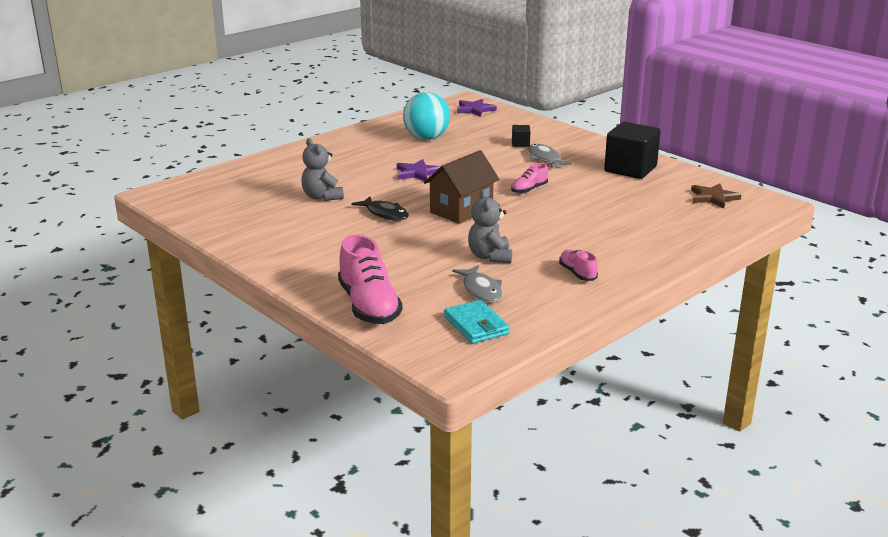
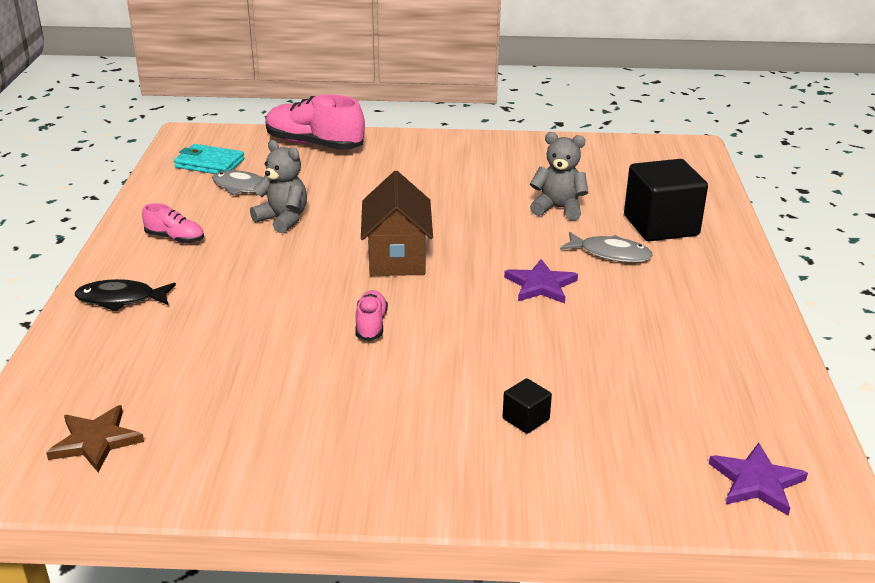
camera: 135 degrees right, 5 degrees up
(385, 214) = (461, 218): black fish -> black fish (121, 299)
(426, 138) = (662, 355): turquoise ball -> none
(545, 158) = (440, 401): grey fish -> grey fish (610, 254)
(630, 169) = (284, 447): black cube -> black cube (661, 226)

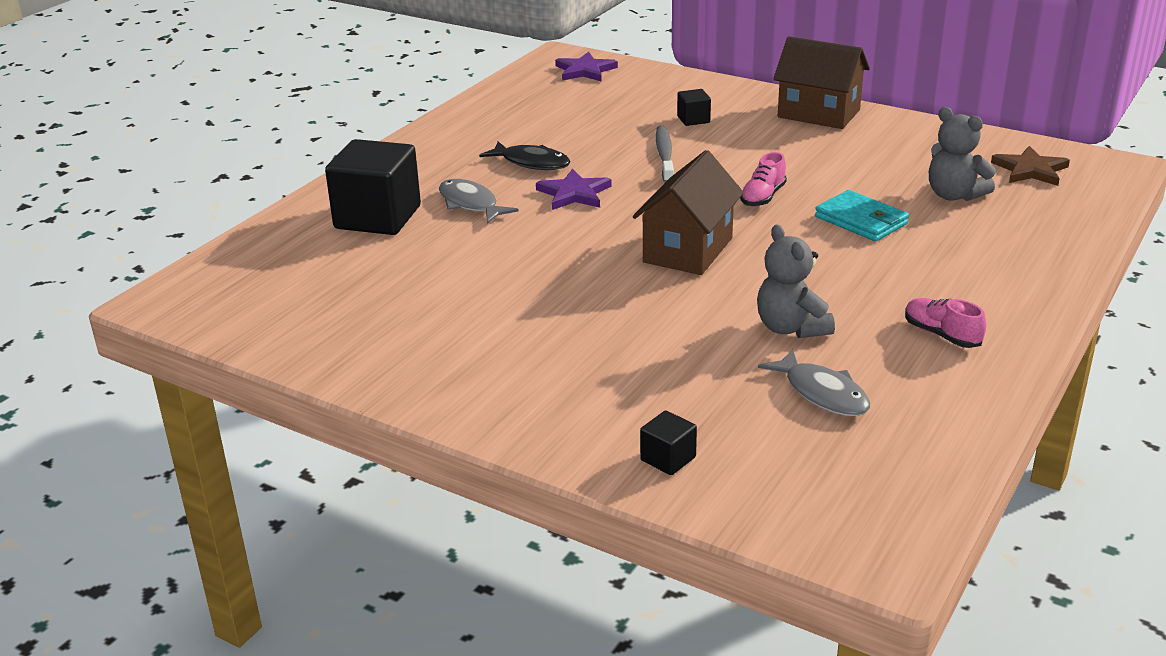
camera: 150 degrees left, 0 degrees up
(121, 299) = (1013, 274): black fish -> black fish (531, 163)
(209, 163) = (862, 463): turquoise wallet -> turquoise wallet (861, 220)
(314, 144) = (668, 459): pink shoe -> black cube
(384, 478) = (818, 113): none -> brown house
(506, 353) = (664, 155): none -> grey toothbrush
(558, 208) = (452, 261): grey teddy bear -> grey teddy bear (954, 195)

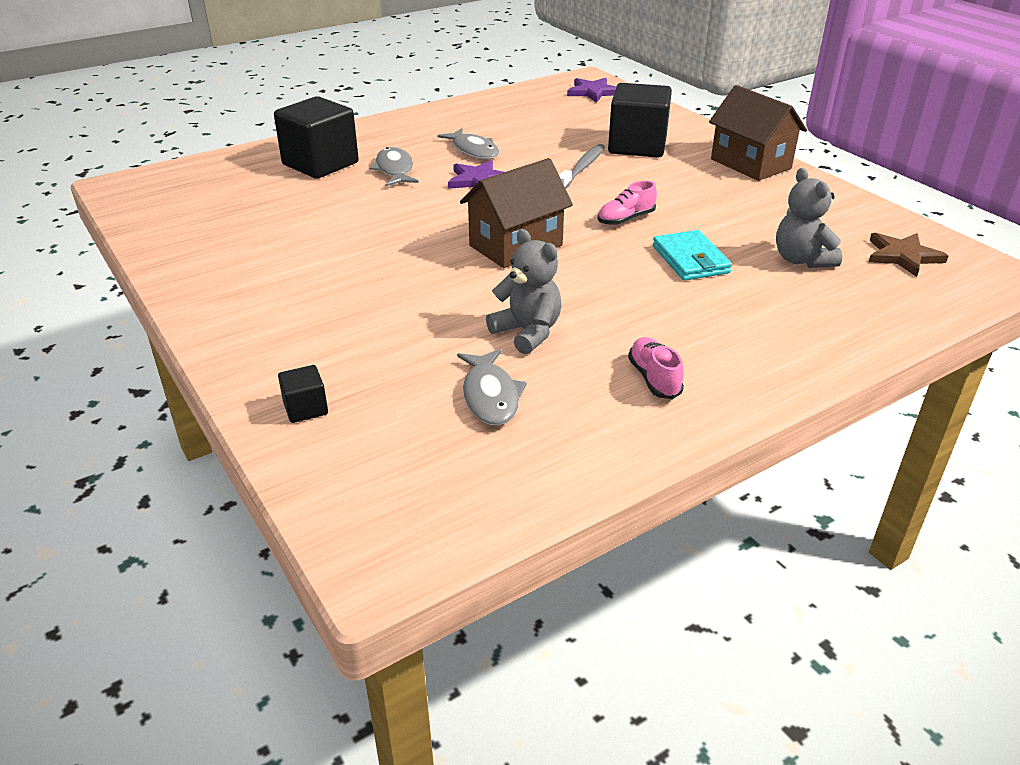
camera: 25 degrees right, 5 degrees up
(531, 163) = (473, 150): black fish -> grey fish
(693, 119) = (637, 146): black cube -> black cube, size x2.25
(791, 328) = (527, 332): grey teddy bear -> grey teddy bear turned 135 degrees clockwise

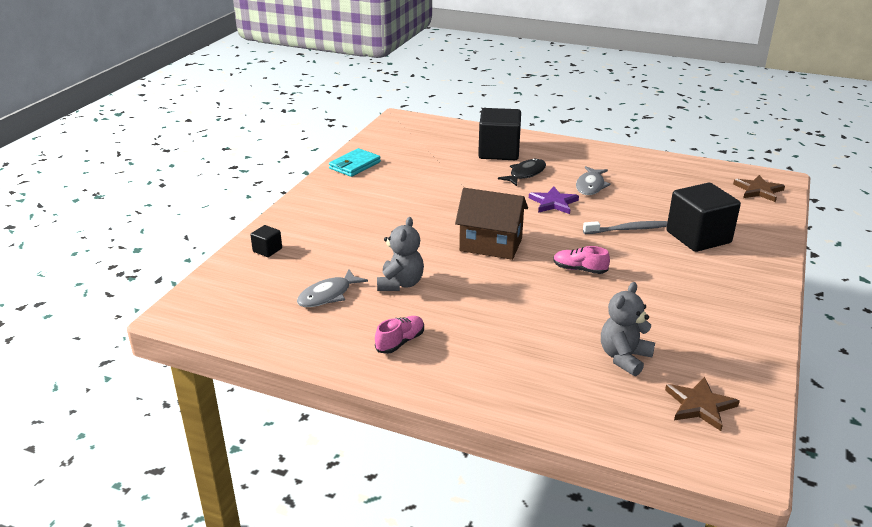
camera: 55 degrees right, 5 degrees down
(394, 170) = (525, 174): grey fish -> black fish
(593, 92) = (758, 190): purple star -> brown star
(690, 260) = (559, 311): turquoise wallet -> turquoise wallet (355, 165)
(750, 164) = (750, 292): brown house -> none

